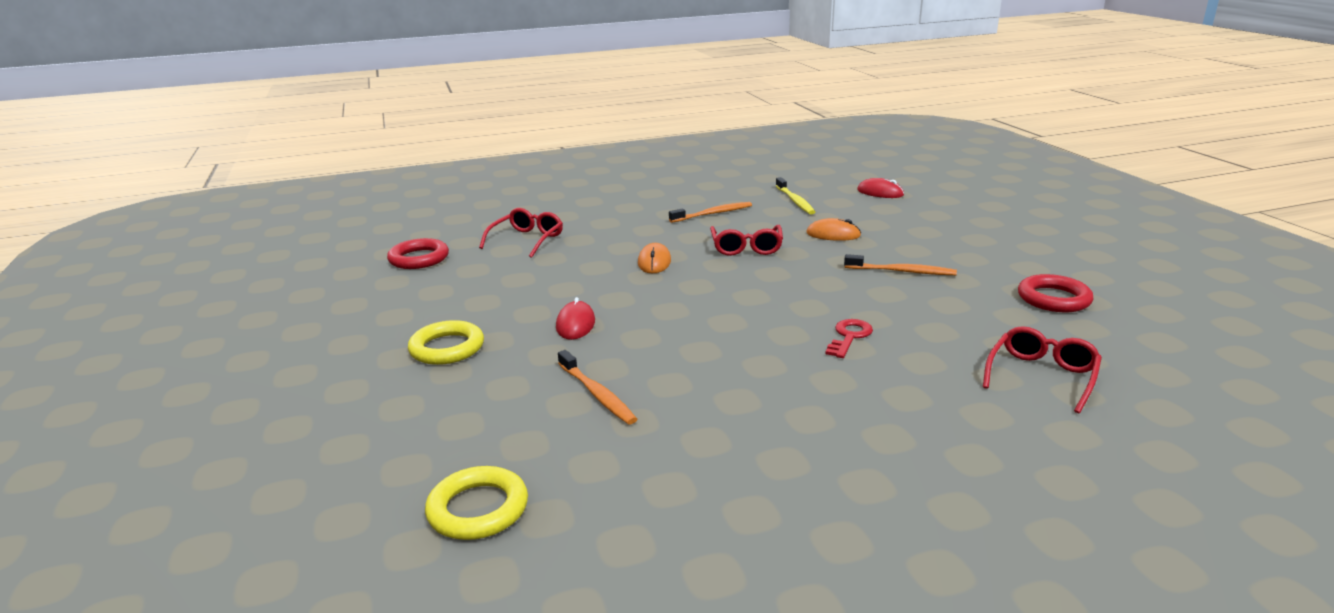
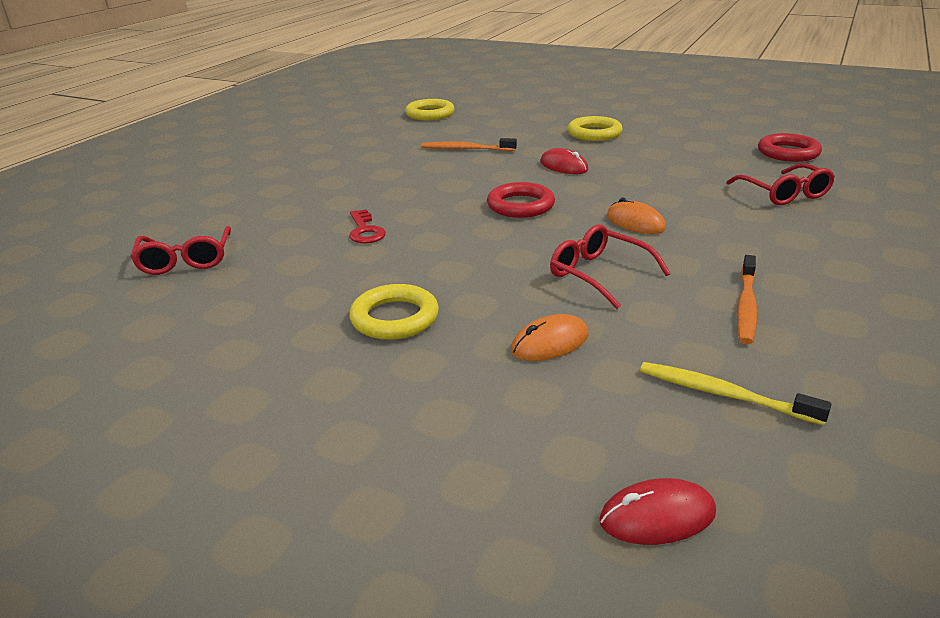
camera: 135 degrees right, 5 degrees up
(901, 271) = (395, 318): orange toothbrush -> yellow ring
(1053, 299) = (190, 354): red ring -> red ring (520, 205)

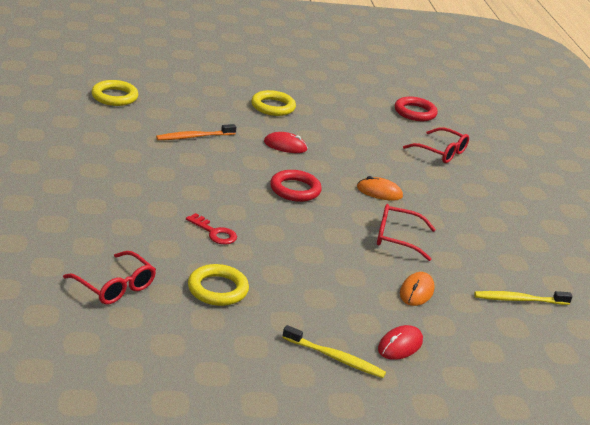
camera: 40 degrees left, 0 degrees up
(316, 396) = (335, 357): none -> yellow toothbrush
(395, 318) = (317, 297): yellow ring -> yellow ring (217, 289)
(657, 516) = (542, 367): red mouse -> red mouse (400, 345)
(746, 306) = (487, 243): orange toothbrush -> none

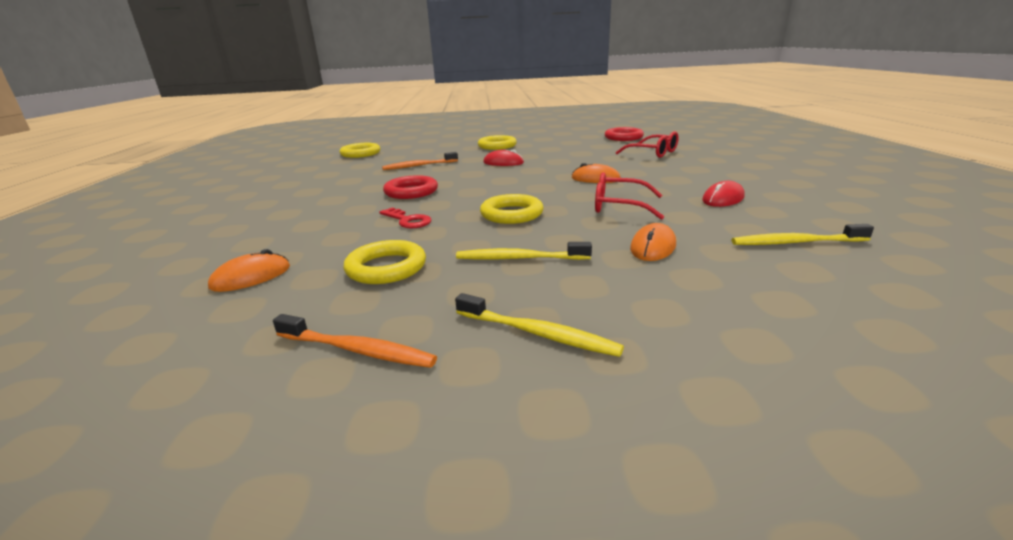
camera: 10 degrees right, 5 degrees down
(115, 286) = (251, 277): red glasses -> orange mouse
(226, 358) = (356, 350): none -> orange toothbrush
(295, 189) = (507, 185): red ring -> red ring (411, 192)
(305, 236) = (511, 214): none -> yellow ring
(317, 291) = (520, 258): none -> yellow toothbrush
(400, 345) = (641, 307): red mouse -> red mouse (723, 199)

